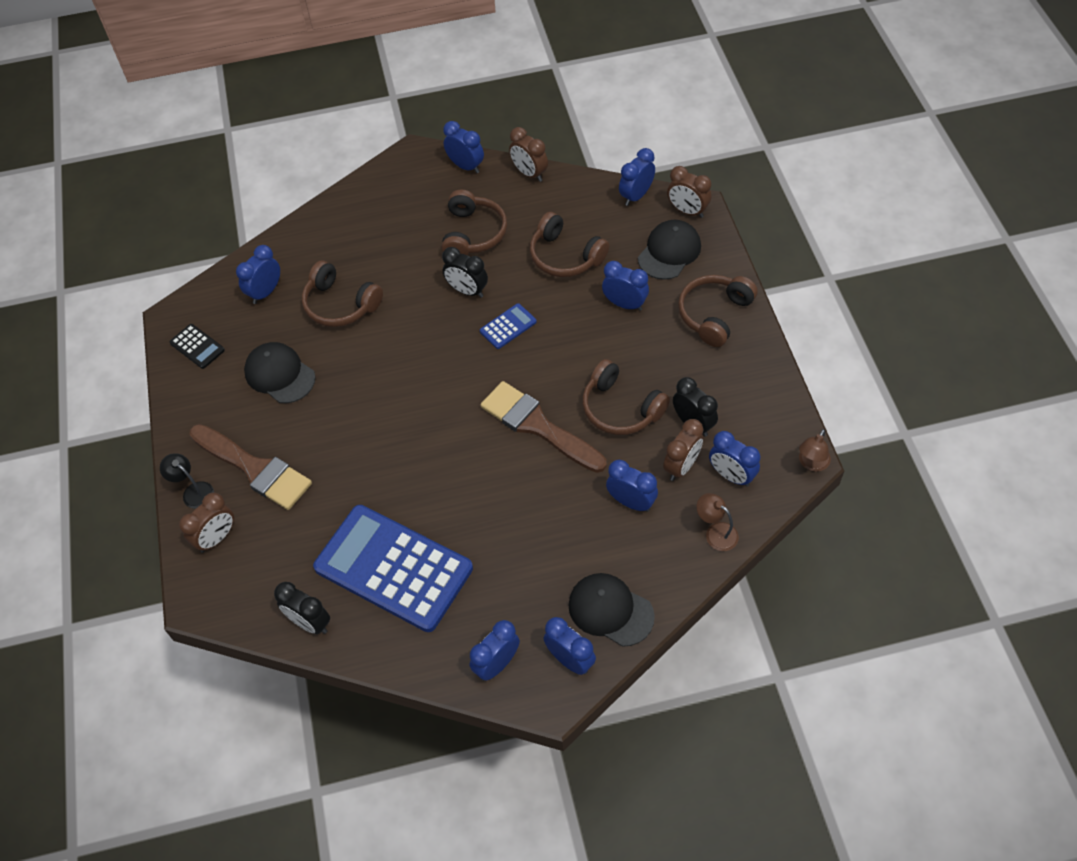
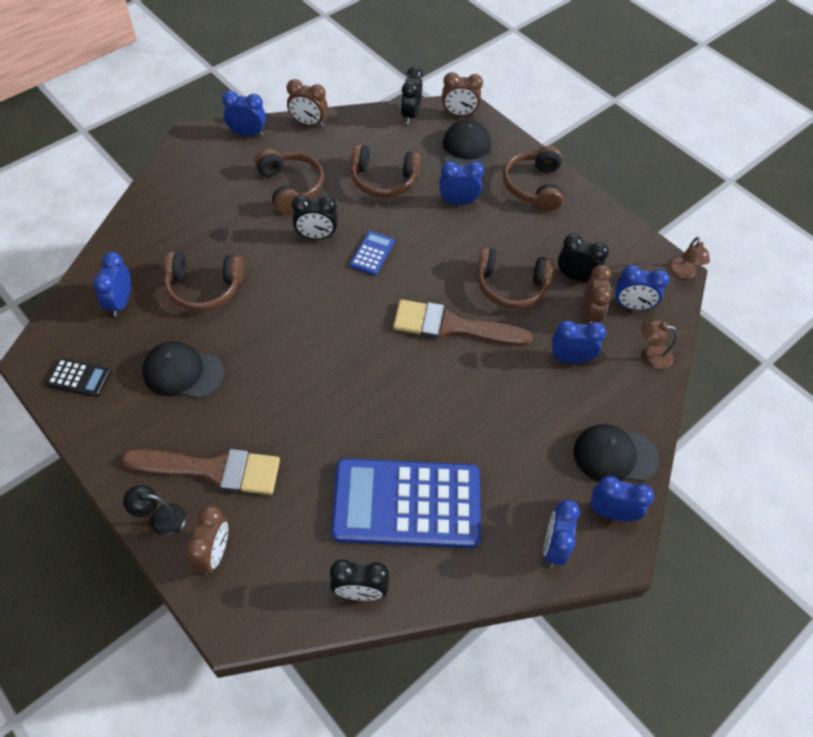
camera: 35 degrees left, 0 degrees up
(636, 196) = (410, 115): blue clock -> black clock

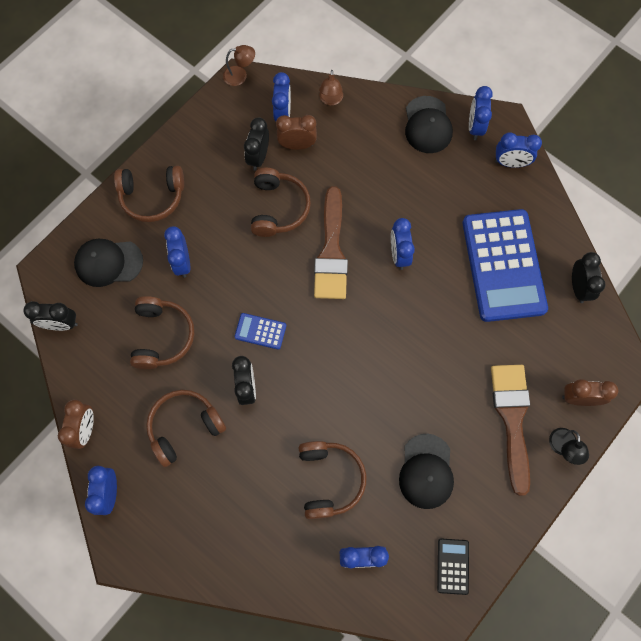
camera: 95 degrees left, 15 degrees up
(459, 114) = (55, 275): brown clock -> none
(570, 358) = (346, 158): blue clock -> blue clock (399, 254)

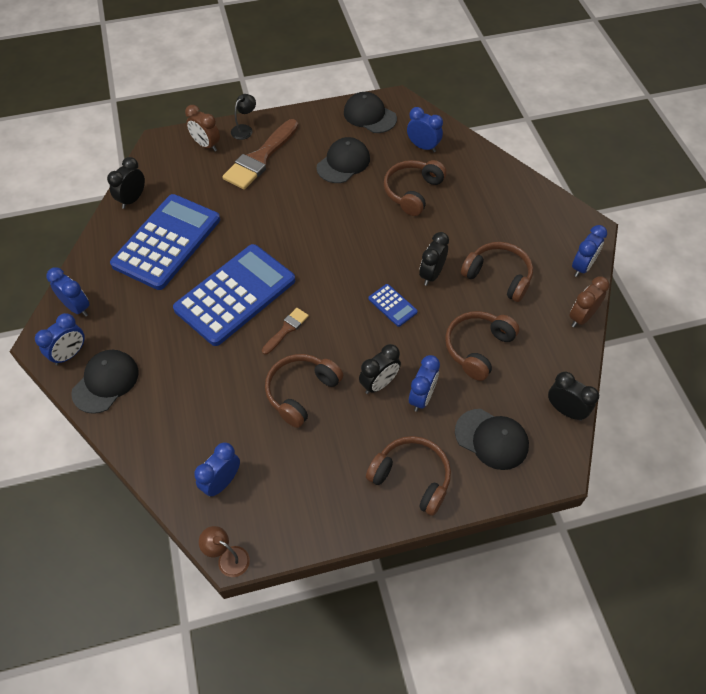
camera: 145 degrees left, 15 degrees down
(184, 427) = (498, 276): brown headphones -> brown headphones turned 150 degrees counterclockwise
(258, 157) = (281, 452): black clock -> black clock (379, 384)
(297, 145) = (236, 440): brown clock -> none
(330, 100) = (164, 465): brown lamp -> none
(331, 251) = (286, 329): brown brush -> brown brush, size x0.50
(399, 254) = (235, 295): blue clock -> blue calculator
(453, 566) = (369, 115): black calculator -> black cap

